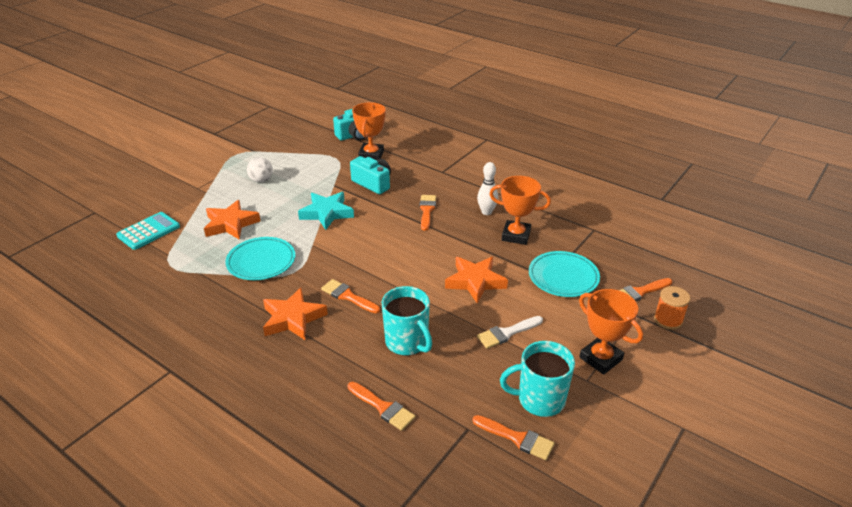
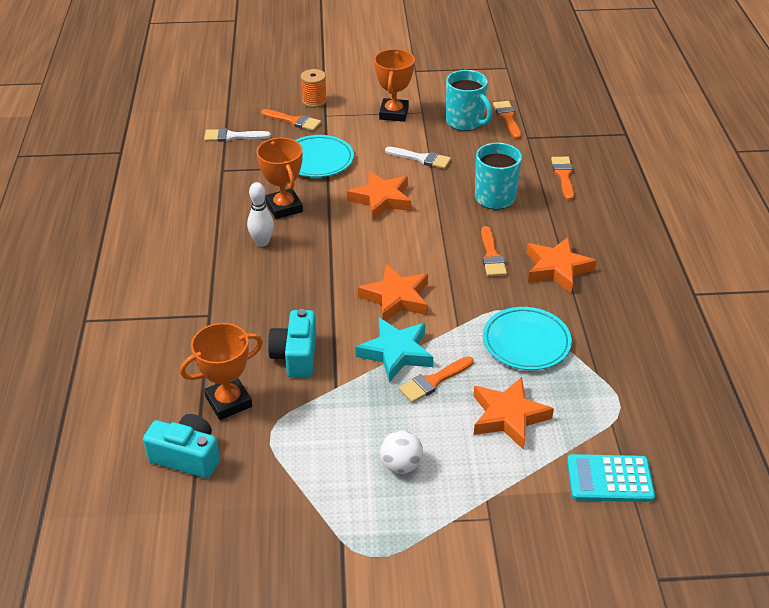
camera: 130 degrees left, 5 degrees up
(367, 235) = (396, 298): none -> orange star
(427, 210) = (305, 283): orange brush -> orange brush (433, 381)
(641, 252) = (232, 136): none -> white brush

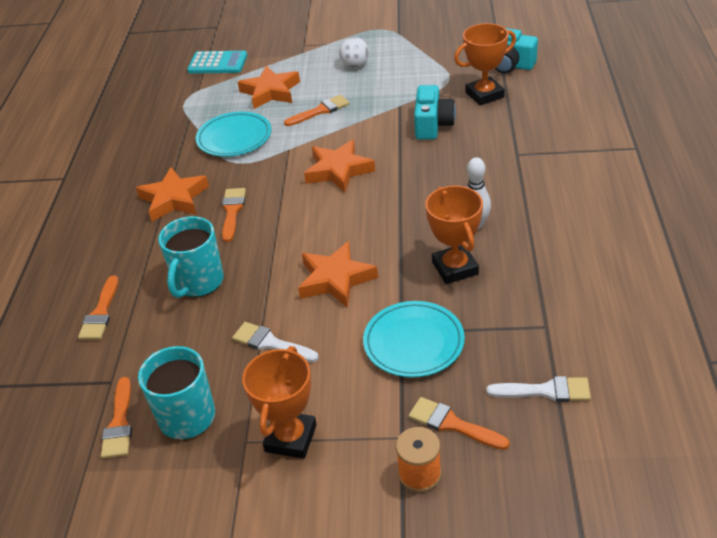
camera: 170 degrees left, 0 degrees up
(396, 353) = (346, 128): turquoise star -> none

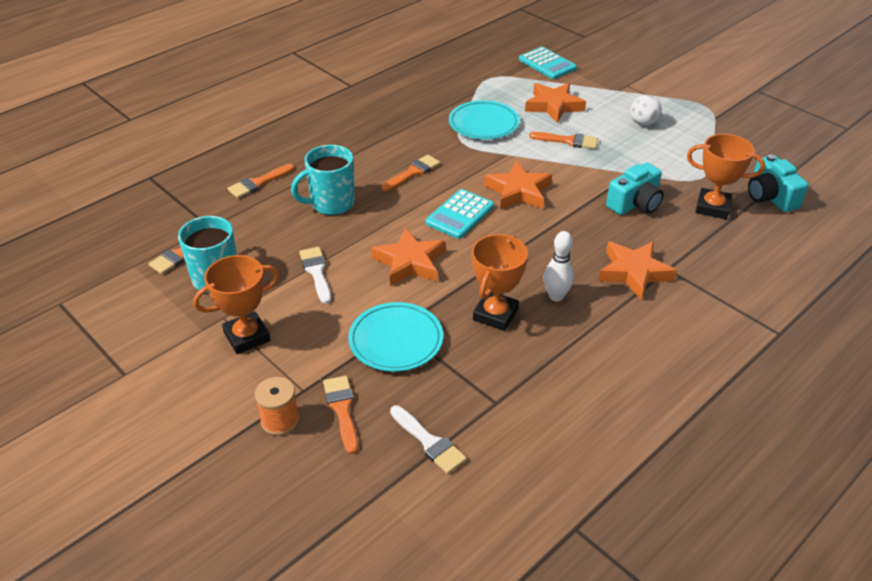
camera: 40 degrees right, 0 degrees up
(174, 199) = (391, 140): orange star -> orange star (633, 272)
(320, 217) = (460, 215): none -> turquoise calculator

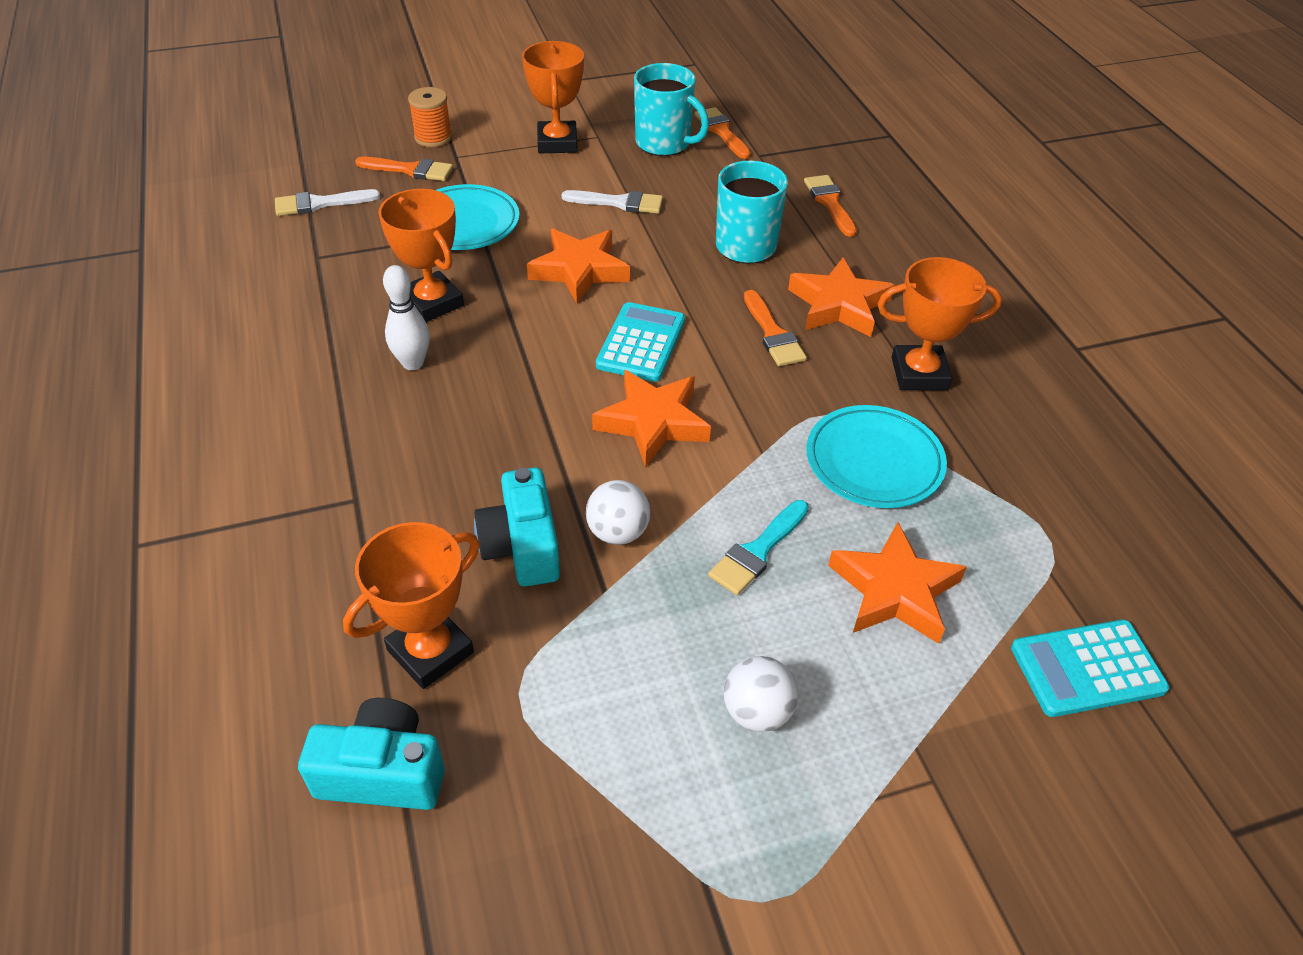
camera: 115 degrees right, 5 degrees up
(408, 123) = (919, 373): none -> orange trophy
(460, 215) = (641, 343): turquoise calculator -> turquoise calculator turned 45 degrees clockwise
(568, 141) = (757, 551): orange brush -> turquoise brush
(597, 180) = (618, 532): none -> white ball
(633, 272) = (383, 458): orange star -> orange star (838, 305)

